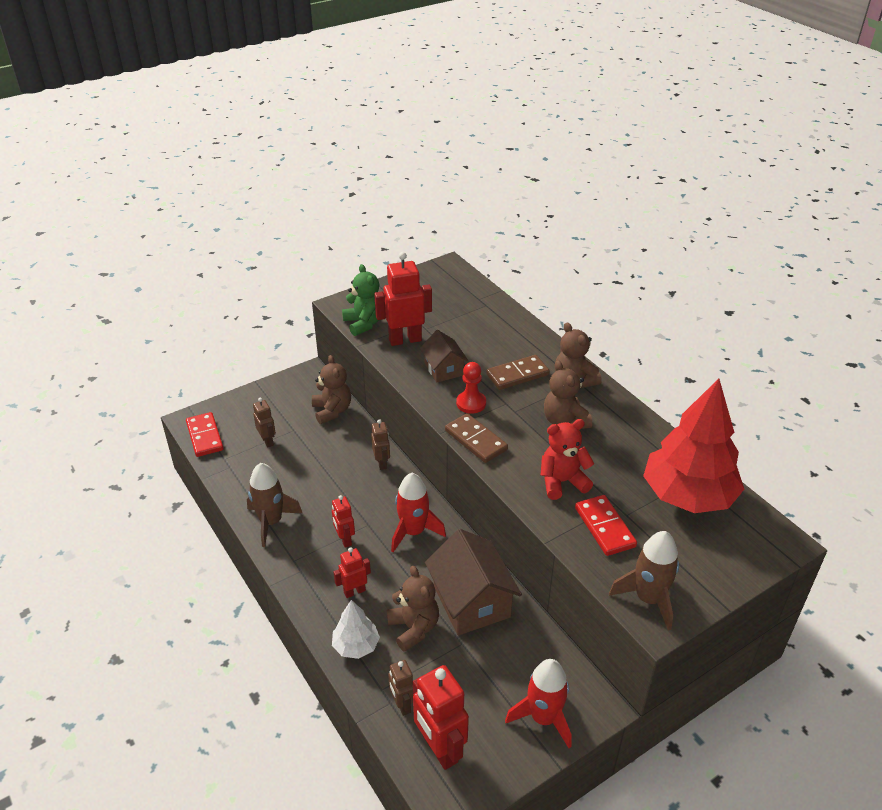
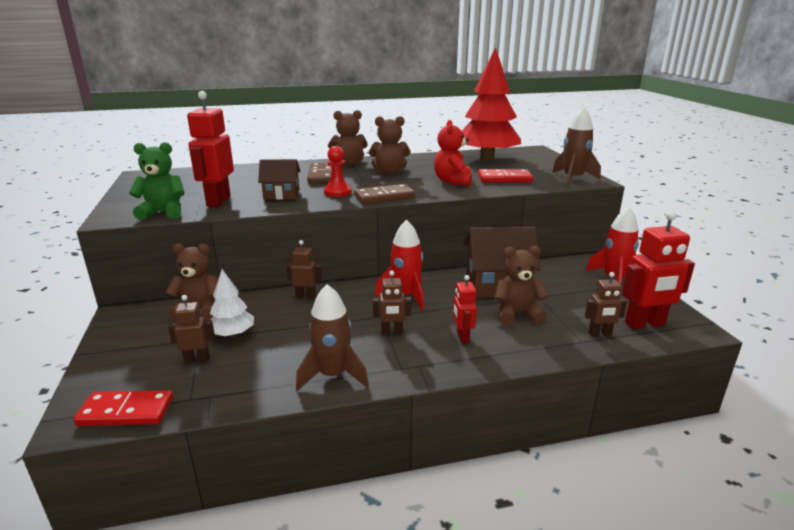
camera: 70 degrees left, 15 degrees down
(344, 540) = (392, 332): red robot -> brown robot
(356, 646) = (529, 347): white tree -> white tree (232, 334)

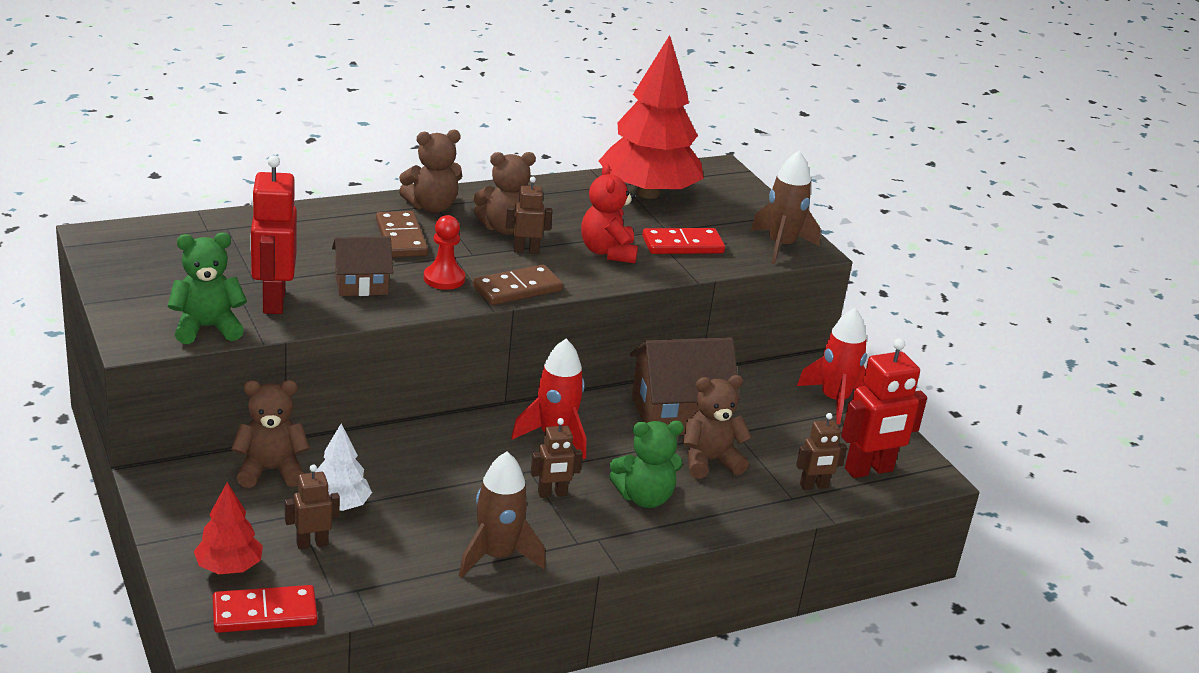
camera: 15 degrees left, 5 degrees up
(125, 374) = (229, 567): none -> red tree
(306, 296) = (413, 442): brown robot -> brown robot (526, 250)
(462, 337) = (644, 497): red robot -> green teddy bear

